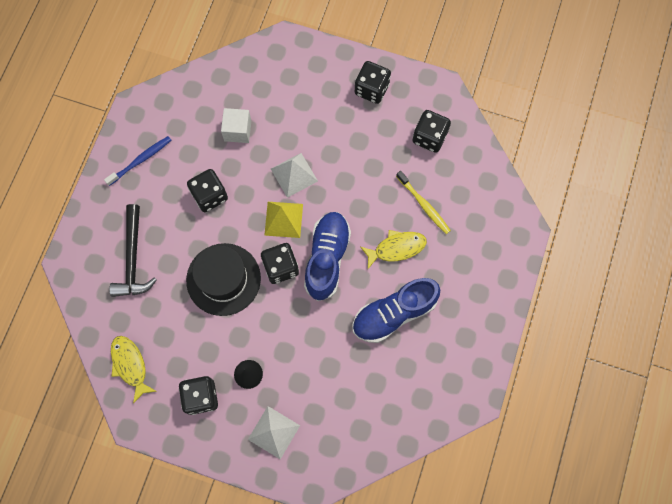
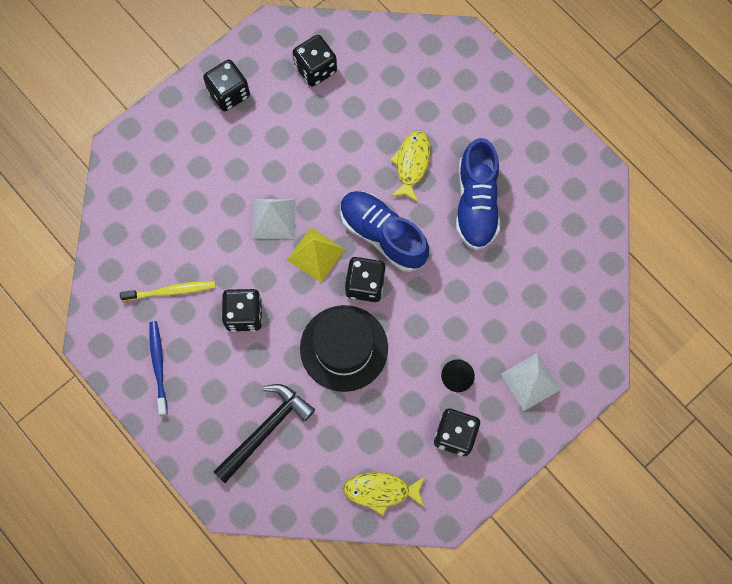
camera: 60 degrees left, 0 degrees up
(133, 259) = (266, 429): black hammer -> black hammer turned 75 degrees counterclockwise
(237, 130) = (189, 248): white cube -> none
(424, 205) = (383, 114): yellow toothbrush -> yellow toothbrush (171, 291)

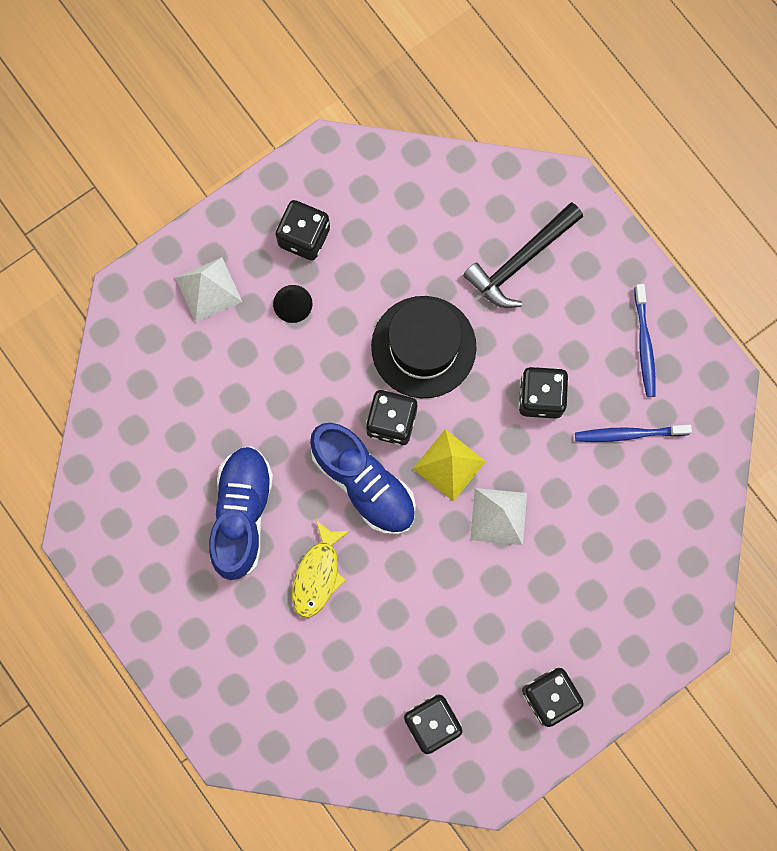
camera: 175 degrees left, 5 degrees up
(171, 291) = (628, 434): yellow toothbrush -> blue toothbrush
(381, 491) = (395, 184): yellow fish -> none

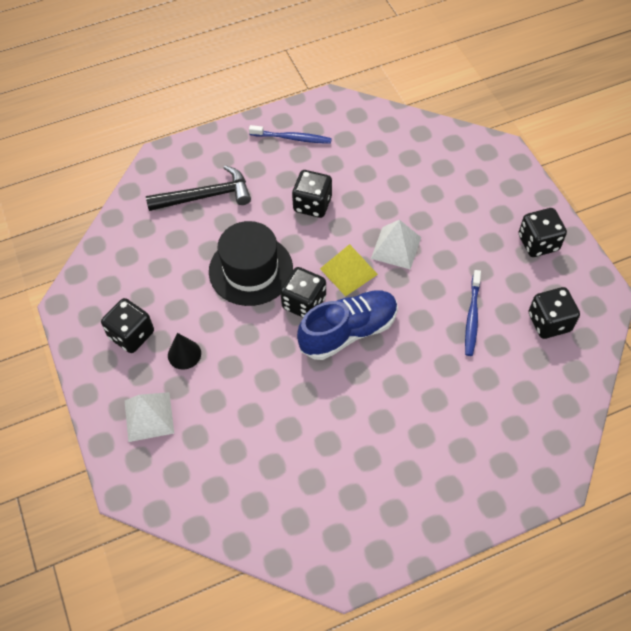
camera: 75 degrees left, 20 degrees down
(242, 514) = (353, 428): blue shoe -> none
(317, 575) = (416, 380): yellow fish -> none
(521, 261) = (206, 196): black hammer -> black hammer turned 75 degrees counterclockwise
(628, 434) = (354, 159): blue toothbrush -> blue toothbrush (472, 317)

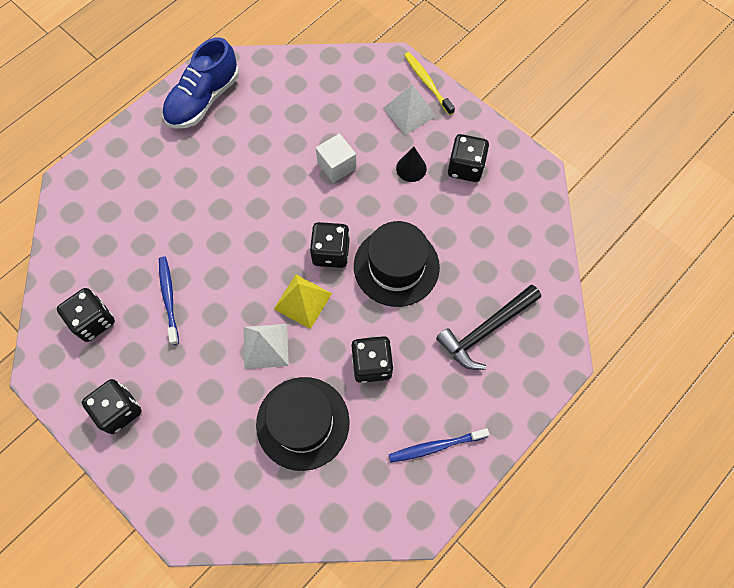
camera: 155 degrees right, 10 degrees up
(108, 444) = (427, 83): none -> yellow toothbrush
(257, 385) = (336, 166): none -> white cube
(348, 331) = (279, 241): blue shoe -> blue shoe (203, 99)
(387, 185) = (303, 423): none -> black hat

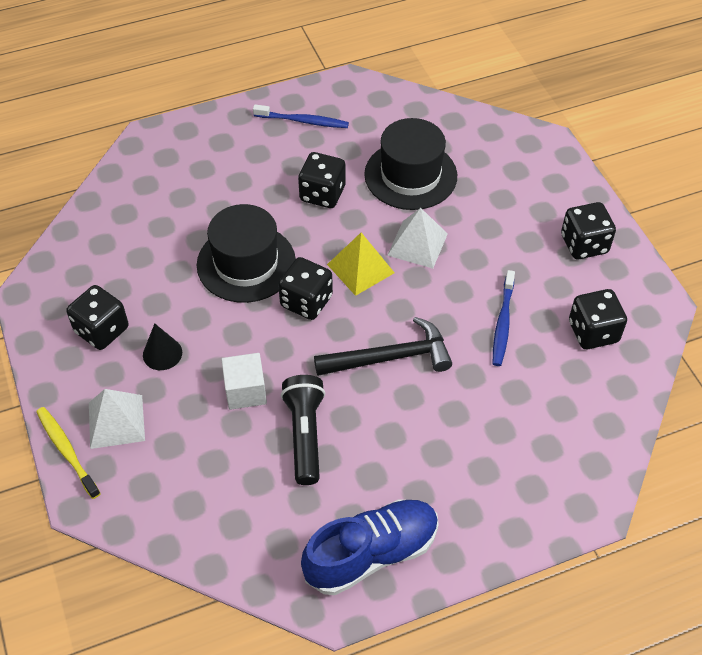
camera: 155 degrees left, 15 degrees down
(280, 153) = (305, 434): none -> black flashlight
(427, 83) = (67, 451): yellow toothbrush -> yellow toothbrush turned 150 degrees clockwise
(486, 330) = (198, 181): black hammer -> black hammer (390, 357)

